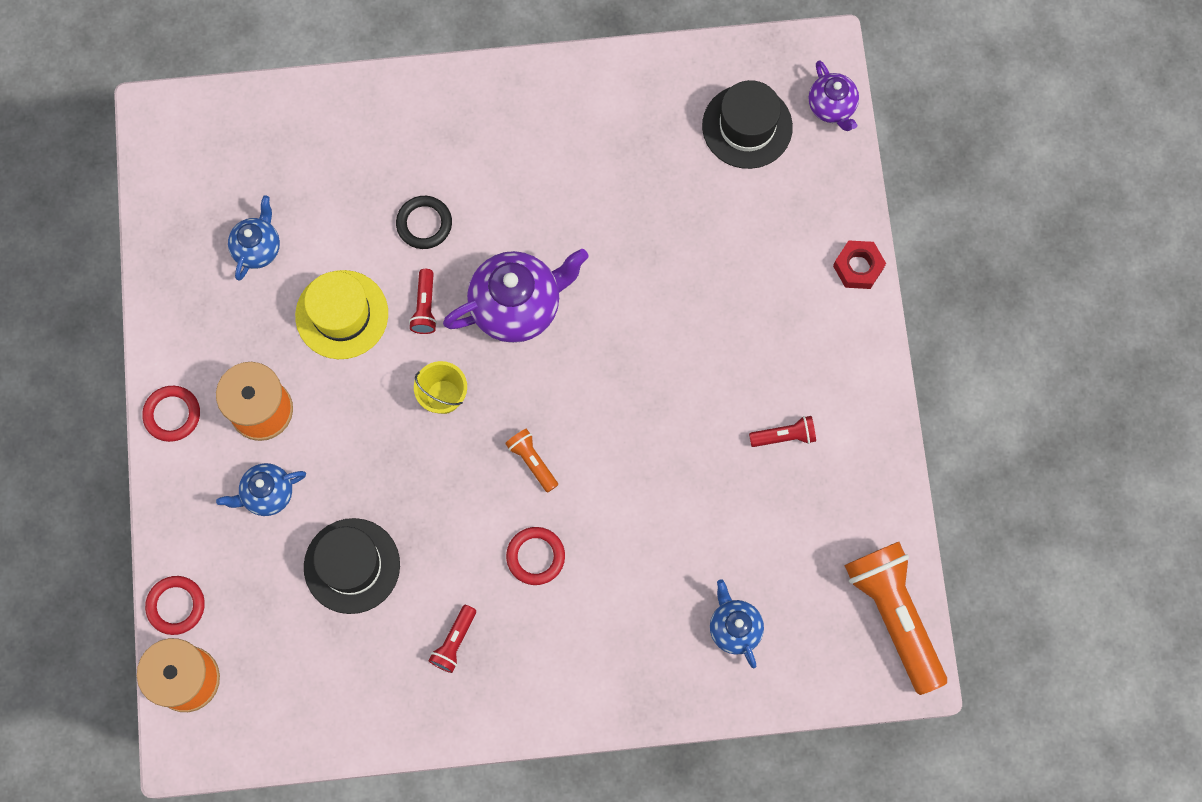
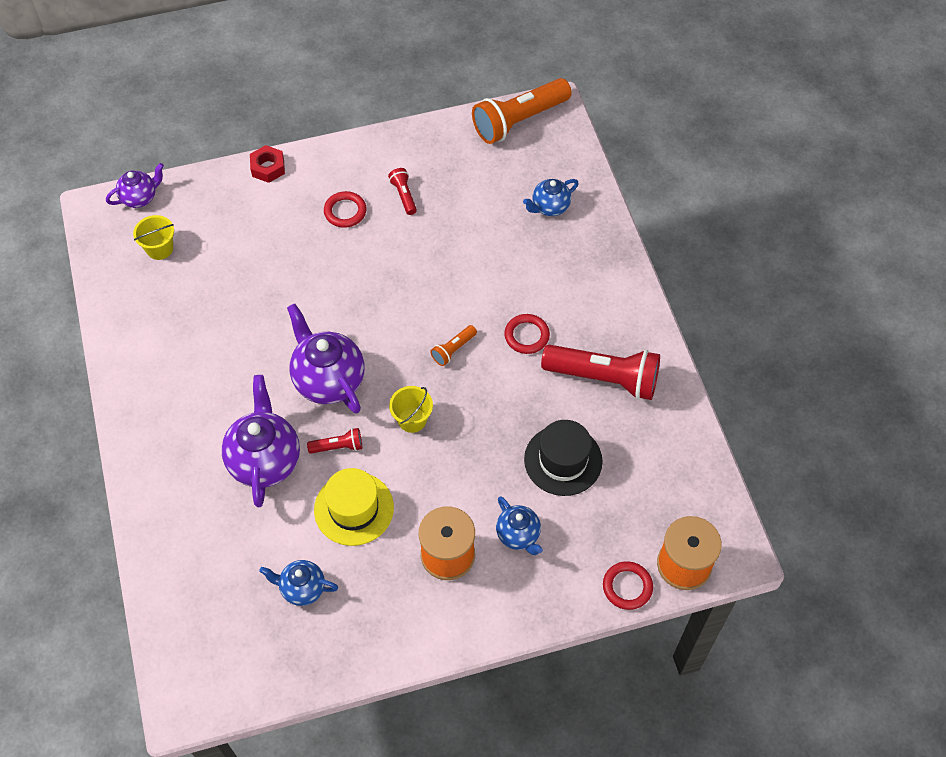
camera: 100 degrees left, 15 degrees down
(172, 414) = (464, 627): red ring -> red ring (345, 211)
(424, 224) = (265, 460): black ring -> purple teapot
(454, 642) = (604, 378): red flashlight -> red flashlight, size x2.20
(747, 126) = (160, 249): black hat -> yellow bucket

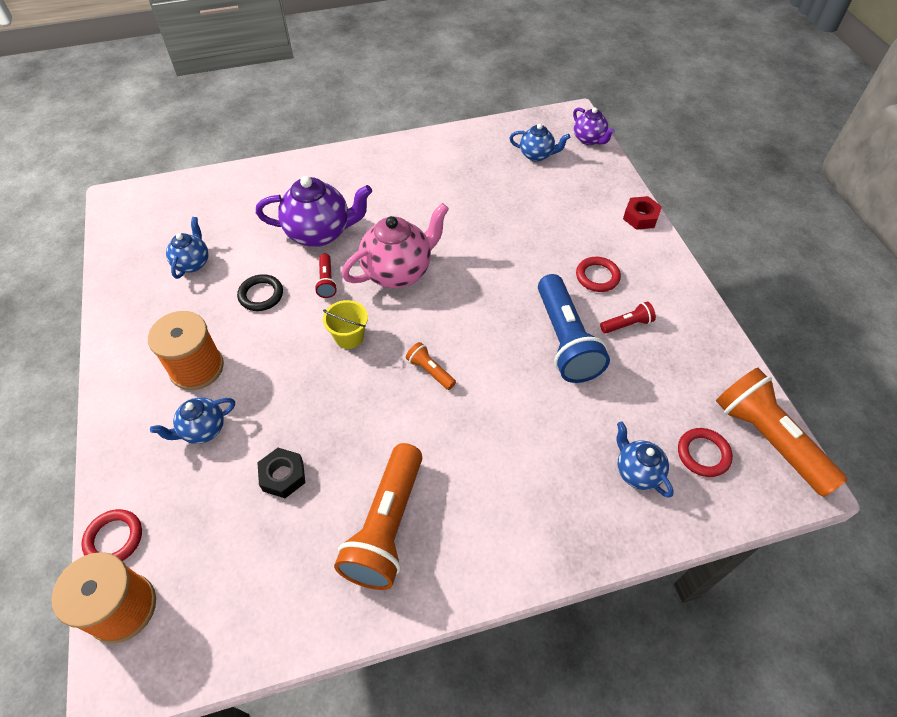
camera: 90 degrees right, 5 degrees down
(160, 249) = (536, 155): yellow bucket -> blue teapot
(328, 380) = (398, 272): purple teapot -> pink teapot
(354, 508) = (261, 295): yellow hat -> black ring
(421, 243) = (565, 340): none -> blue flashlight
(526, 336) = (447, 442): red ring -> red ring (703, 454)
(563, 460) = (283, 476): black hat -> black nut
(604, 378) = (386, 526): red flashlight -> orange flashlight

